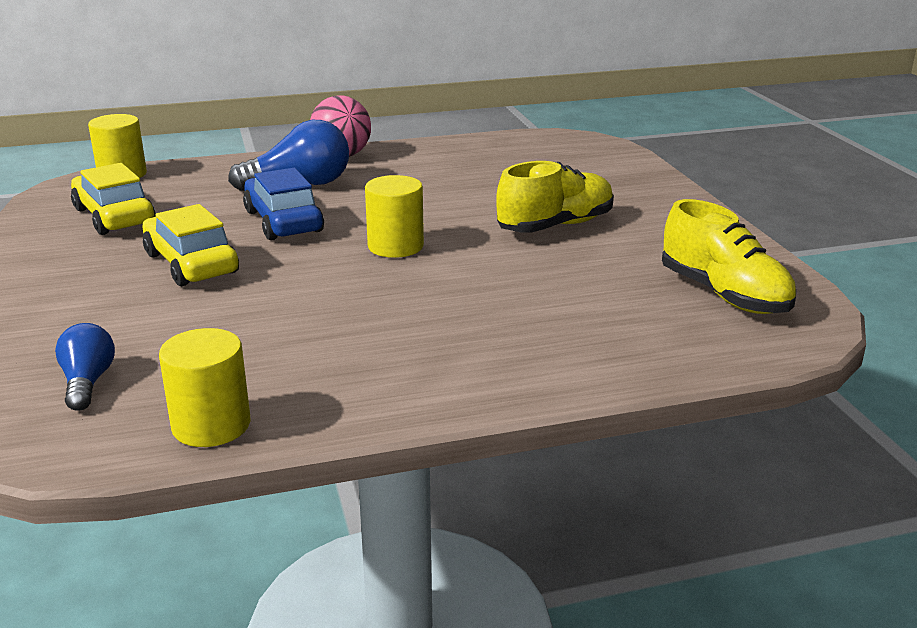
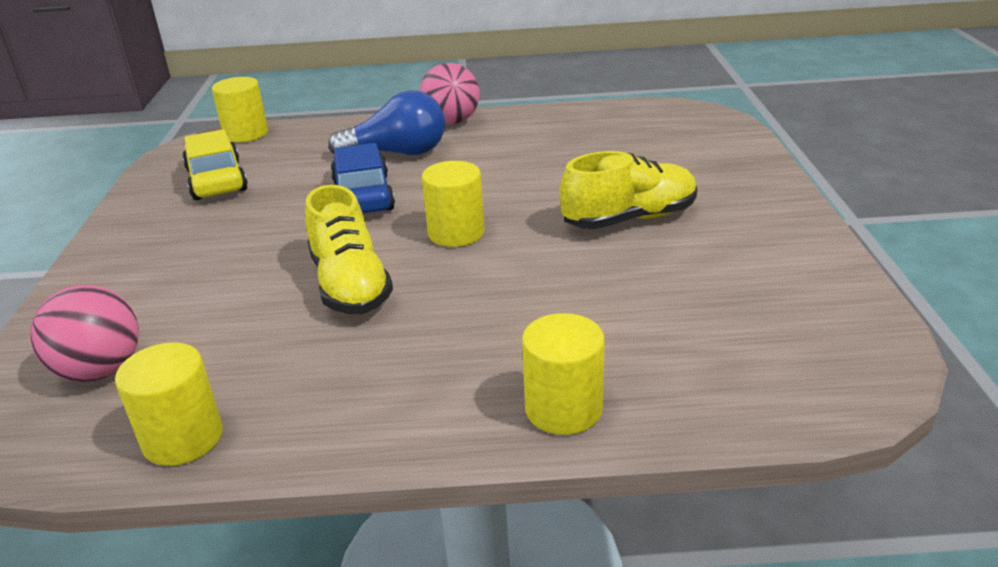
camera: 15 degrees right, 5 degrees up
(88, 382) = (100, 371): blue light bulb -> pink ball
(191, 263) = (257, 239): yellow car -> none
(563, 369) = (563, 409): none -> yellow cylinder
(724, 295) = (783, 325): yellow shoe -> yellow shoe (350, 285)

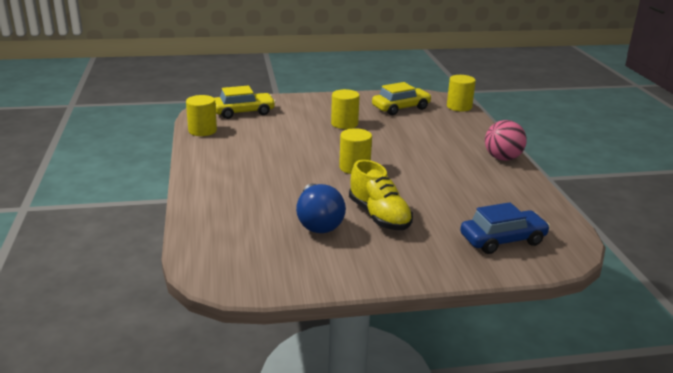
camera: 80 degrees right, 5 degrees down
(100, 371) = (243, 112): pink ball -> yellow car
(350, 285) = (303, 147): yellow shoe -> none
(363, 195) = (392, 142): blue car -> blue car (502, 240)
(398, 153) = (448, 146): blue light bulb -> blue light bulb (318, 222)
(563, 409) = (205, 197): yellow cylinder -> yellow cylinder (344, 124)

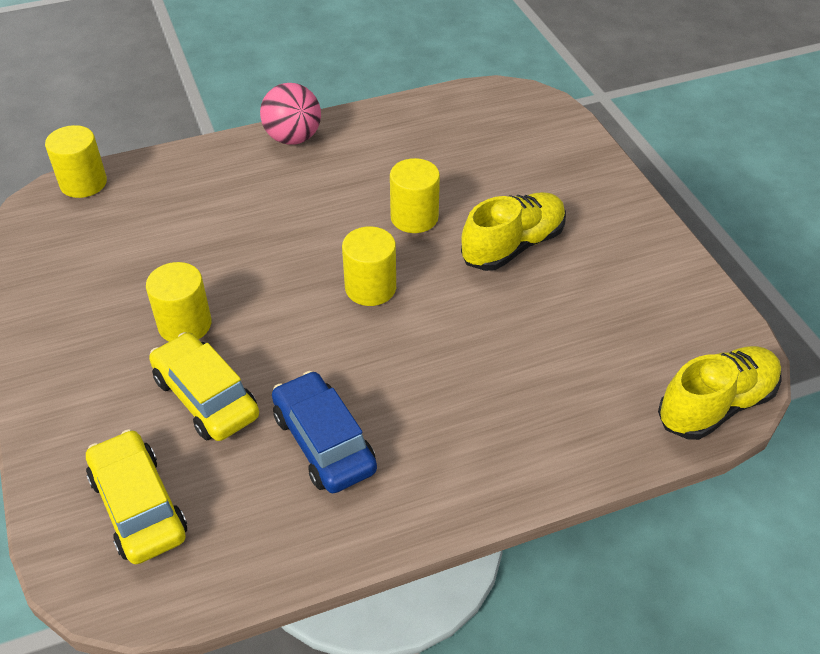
camera: 100 degrees left, 20 degrees up
(202, 131) = (259, 555): yellow cylinder -> yellow cylinder (414, 217)
(202, 261) = (716, 405): none -> yellow shoe
(318, 222) = (556, 304): blue light bulb -> none
(401, 108) = (94, 255): yellow car -> yellow car (206, 397)
(502, 240) = (523, 141): blue car -> blue car (324, 442)

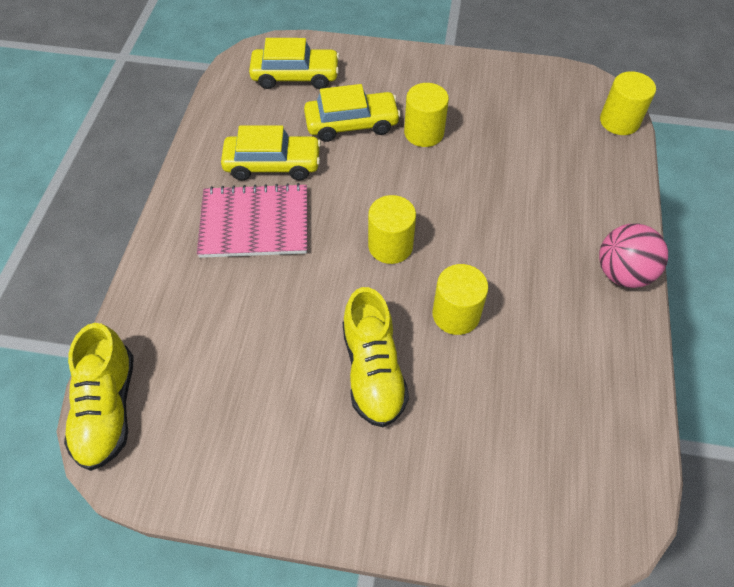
camera: 120 degrees right, 10 degrees up
(324, 442) = (272, 164): blue car -> yellow car
(422, 412) = (254, 223): none -> pink notebook

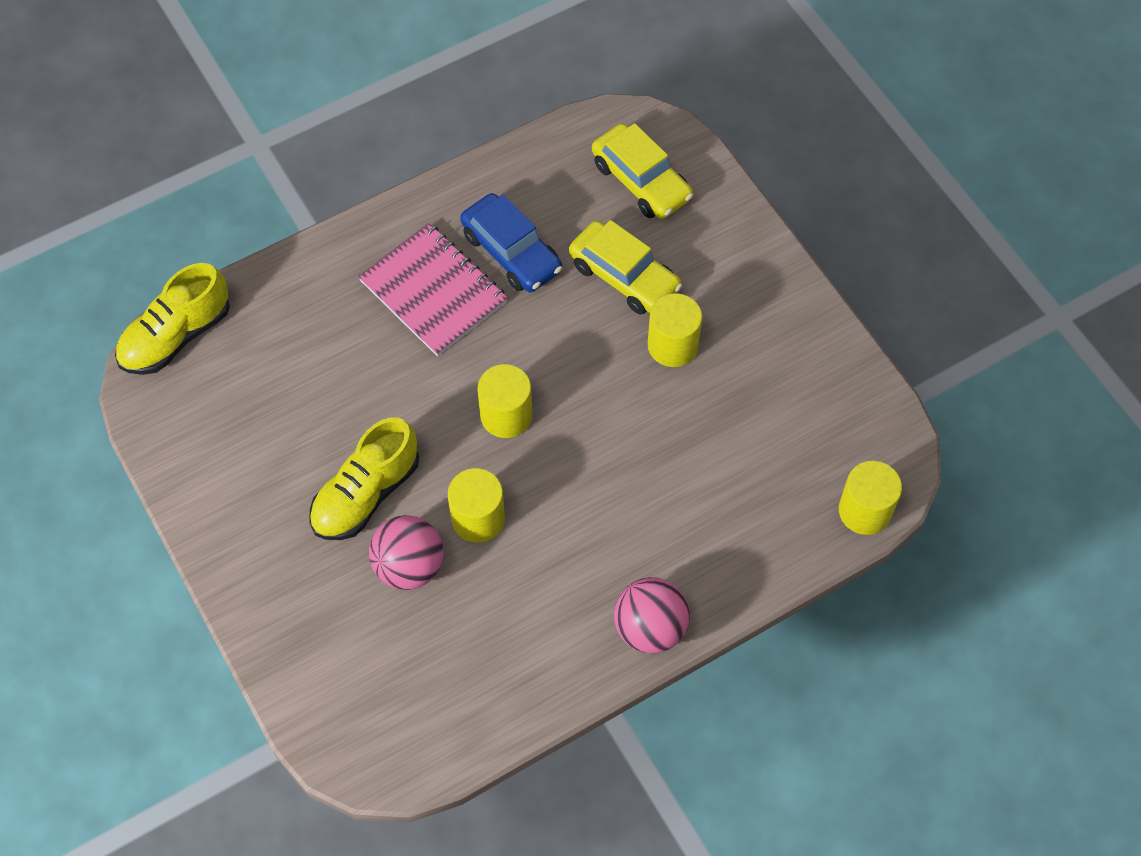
camera: 50 degrees right, 5 degrees up
(272, 164) = (511, 252): yellow car -> blue car
(458, 383) = (409, 566): none -> pink ball

